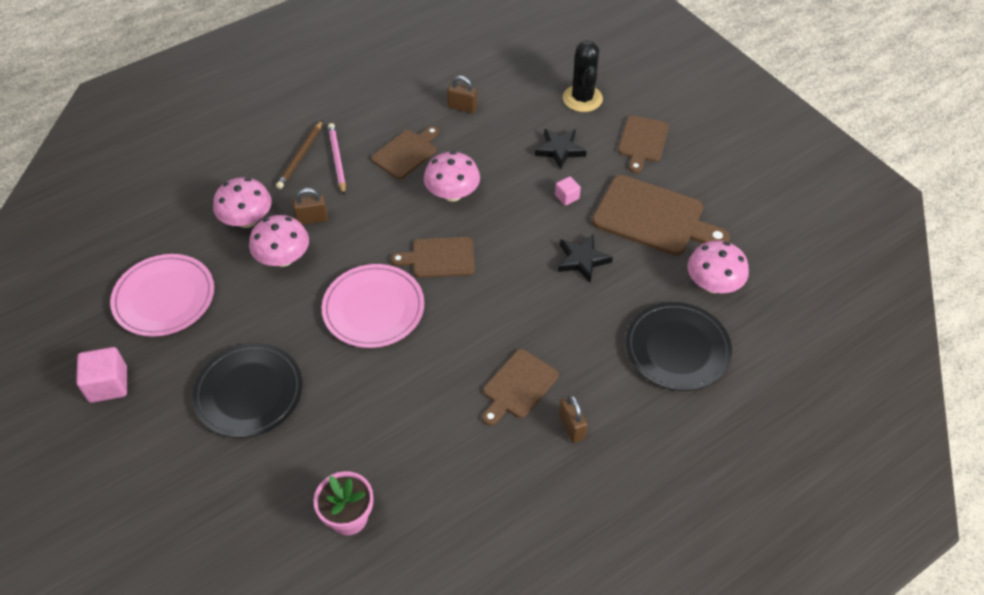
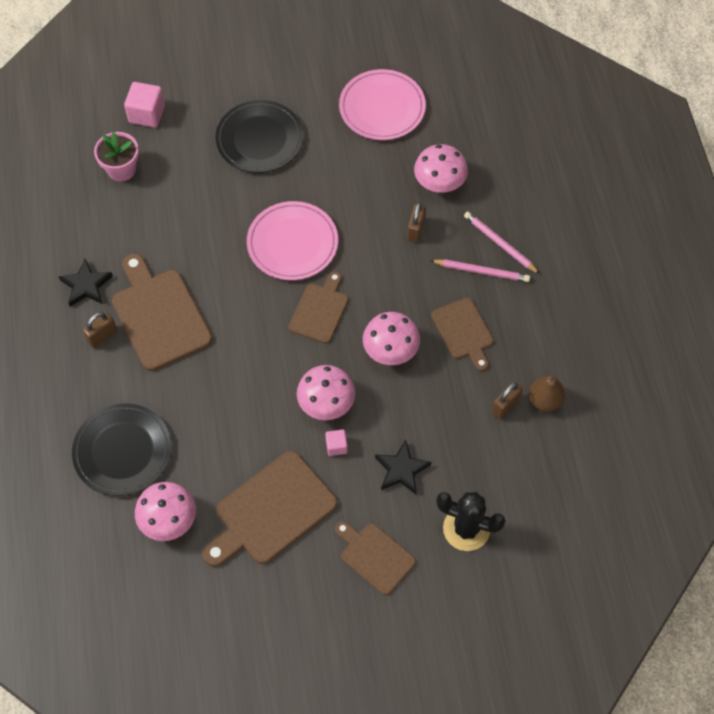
camera: 115 degrees right, 10 degrees up
(108, 385) = (316, 58): pink cube -> pink cube (147, 114)
(283, 258) = (381, 196): pink mushroom -> pink mushroom (326, 403)
(300, 156) = (500, 244): brown pencil -> pink pencil
(443, 87) = (544, 400): none -> brown pear
(518, 386) = (159, 315): brown cutting board -> brown cutting board, size x1.64
(571, 427) = (102, 336): brown padlock -> brown padlock turned 45 degrees counterclockwise
(582, 260) = (256, 423): black star -> black star (86, 286)

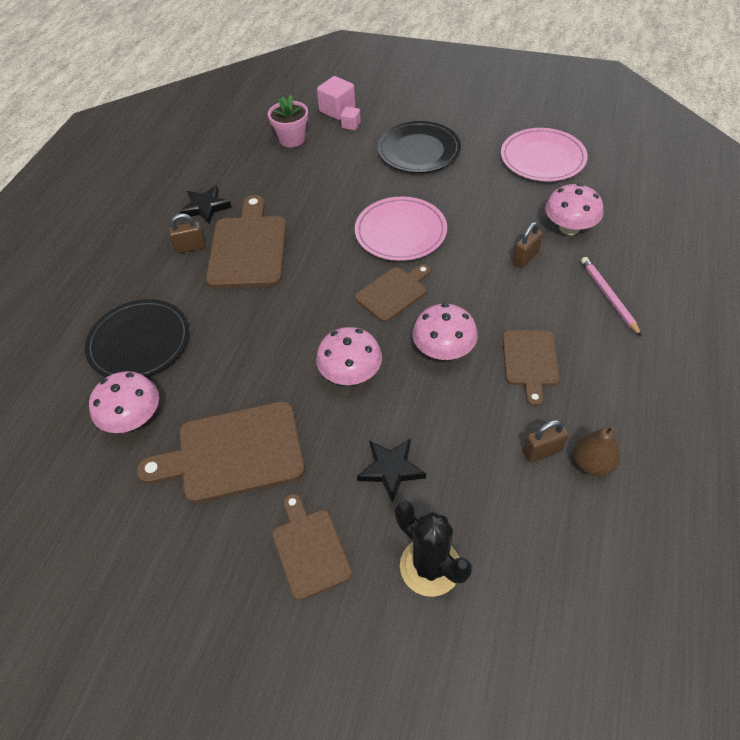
camera: 30 degrees right, 10 degrees down
(336, 446) = (336, 418): pink cube -> pink cube (351, 125)
(481, 271) = (576, 314): pink pencil -> none

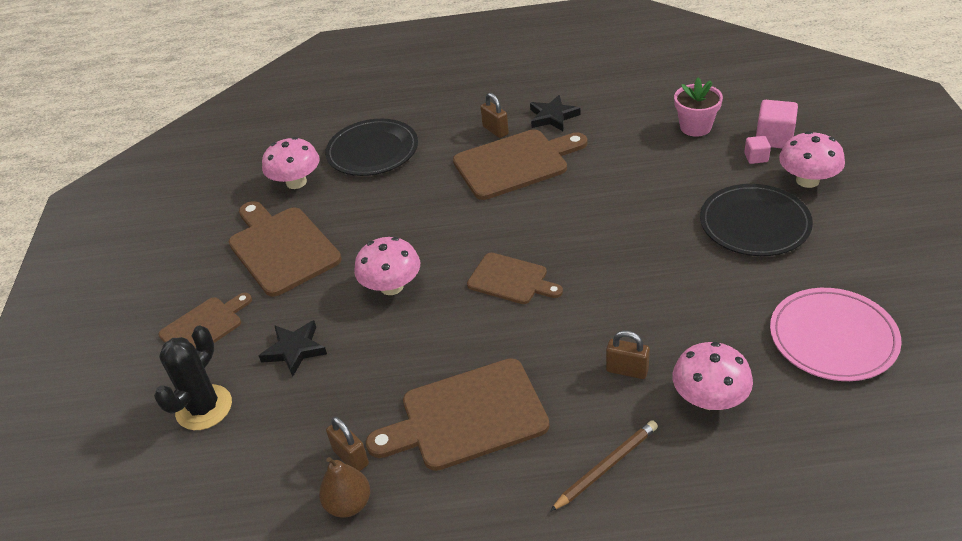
camera: 70 degrees right, 10 degrees down
(400, 232) = (604, 255): pink plate -> none
(443, 350) = (450, 342): pink mushroom -> pink mushroom (807, 180)
(530, 361) = (467, 416): brown cutting board -> brown cutting board, size x1.64
(608, 297) = (606, 467): pink pencil -> brown pencil

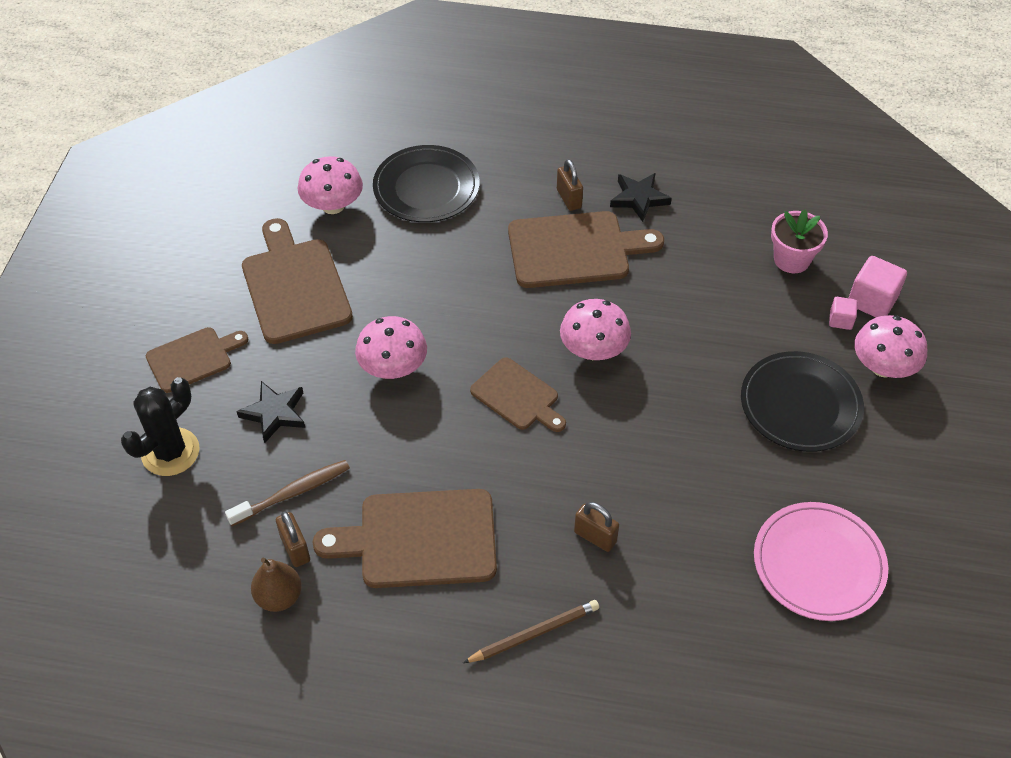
camera: 10 degrees right, 10 degrees up
(333, 410) = (293, 493): none -> brown toothbrush
(709, 399) = (663, 593): pink mushroom -> pink mushroom (593, 350)

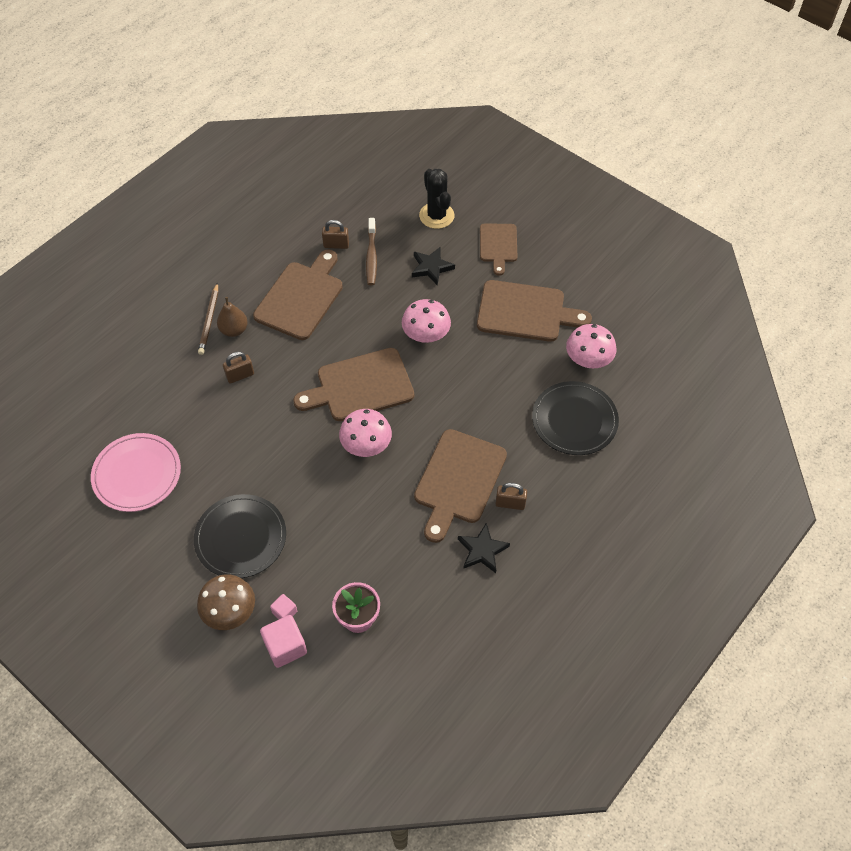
camera: 120 degrees right, 5 degrees up
(279, 597) = (313, 229): brown pear -> brown pear (234, 330)
(517, 396) = (360, 386): brown cutting board -> brown cutting board, size x1.64
(883, 367) = (230, 611): pink mushroom -> brown mushroom

